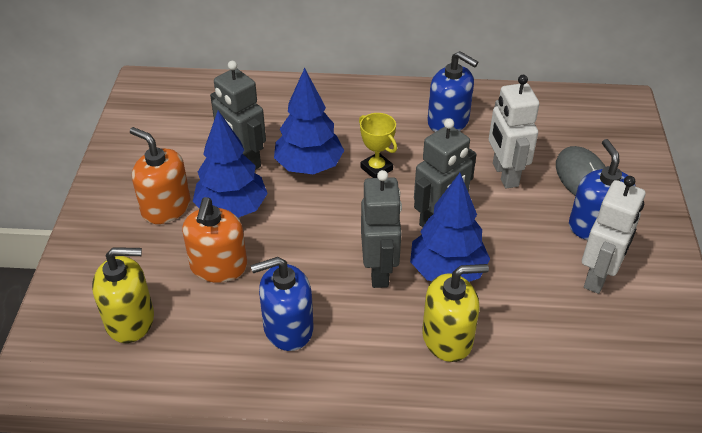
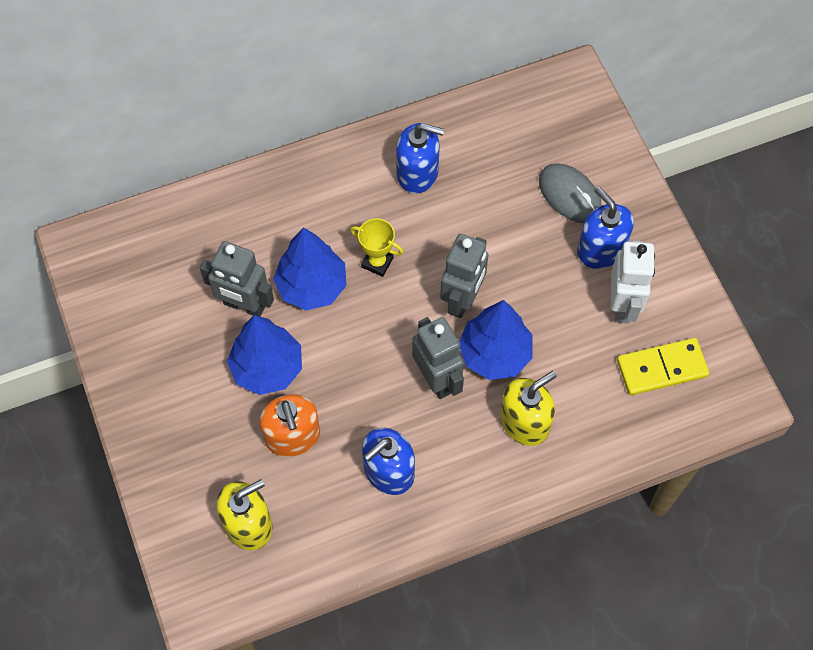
camera: 25 degrees left, 20 degrees up
(166, 207) = (203, 393): orange soap dispenser -> none
(505, 175) = (499, 220): white robot -> none
(618, 344) = (661, 368): none -> yellow domino

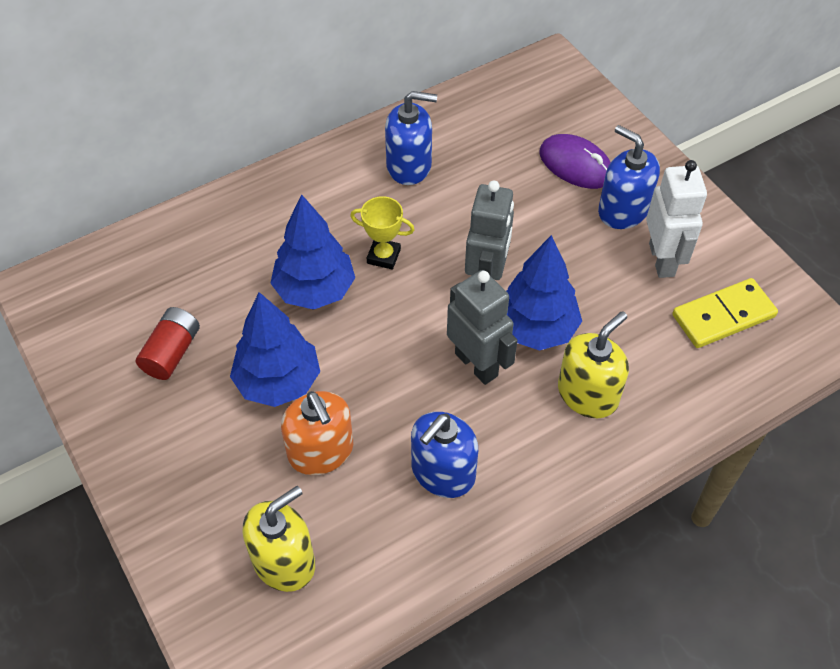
camera: 10 degrees left, 10 degrees down
(183, 326) = (172, 352): none -> red battery
(244, 305) = (240, 321): grey robot -> none
(570, 195) = (576, 165): grey mouse -> purple mouse

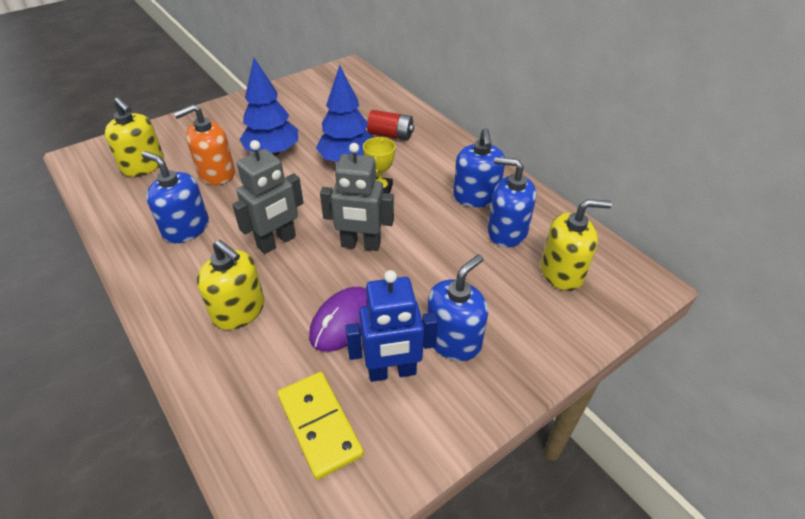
camera: 85 degrees right, 10 degrees down
(172, 352) = (299, 112): red battery -> red battery (390, 135)
(472, 148) = (507, 232): none -> blue soap dispenser
(535, 116) = (562, 272): none -> yellow soap dispenser
(535, 329) = (309, 276): blue tree -> none
(576, 165) = (506, 303): purple mouse -> purple mouse (344, 321)
(662, 260) = (392, 372): white robot -> blue robot

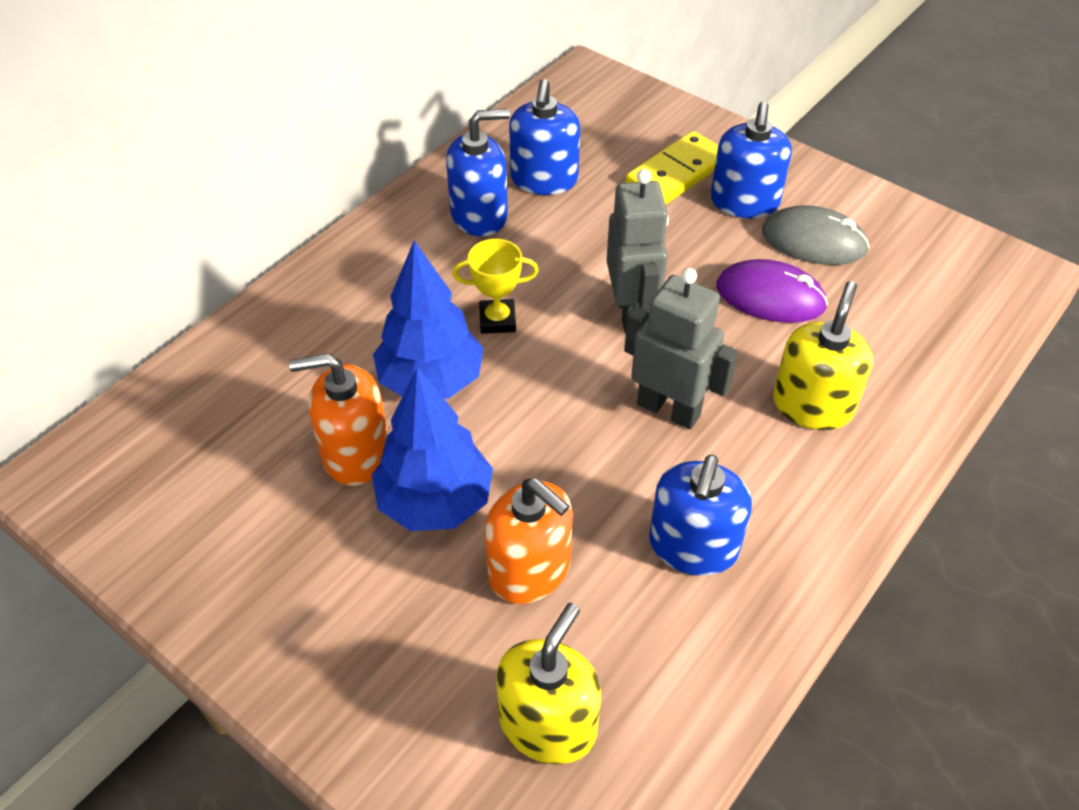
camera: 105 degrees left, 5 degrees up
(315, 134) = (355, 453): none -> orange soap dispenser
(320, 425) = (910, 280): yellow domino -> yellow domino (677, 172)
(390, 135) = (335, 341): red battery -> none
(392, 372) = (814, 241): blue robot -> grey mouse
(453, 340) = (744, 202): blue soap dispenser -> blue soap dispenser turned 105 degrees counterclockwise
(562, 272) = (597, 131): yellow soap dispenser -> none

